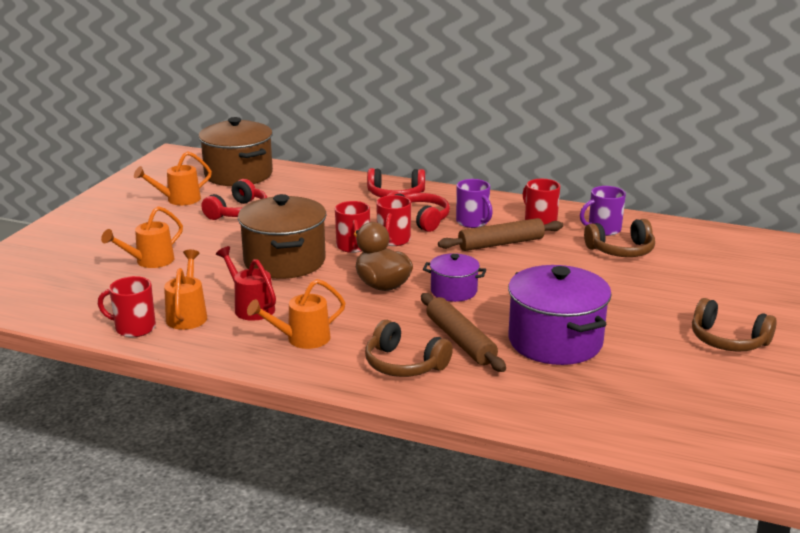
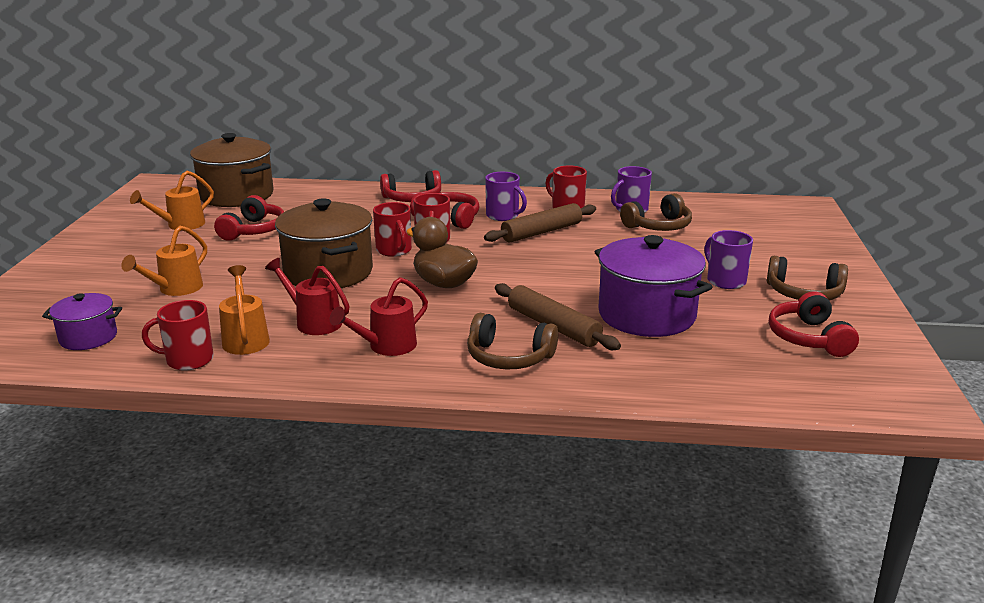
camera: 15 degrees left, 0 degrees up
(302, 339) = (386, 346): orange watering can -> red watering can
(453, 291) = (520, 280): purple pot -> purple pot (88, 337)
(654, 316) = (725, 281): none -> purple mug
(702, 386) = (808, 338): none -> red headphones

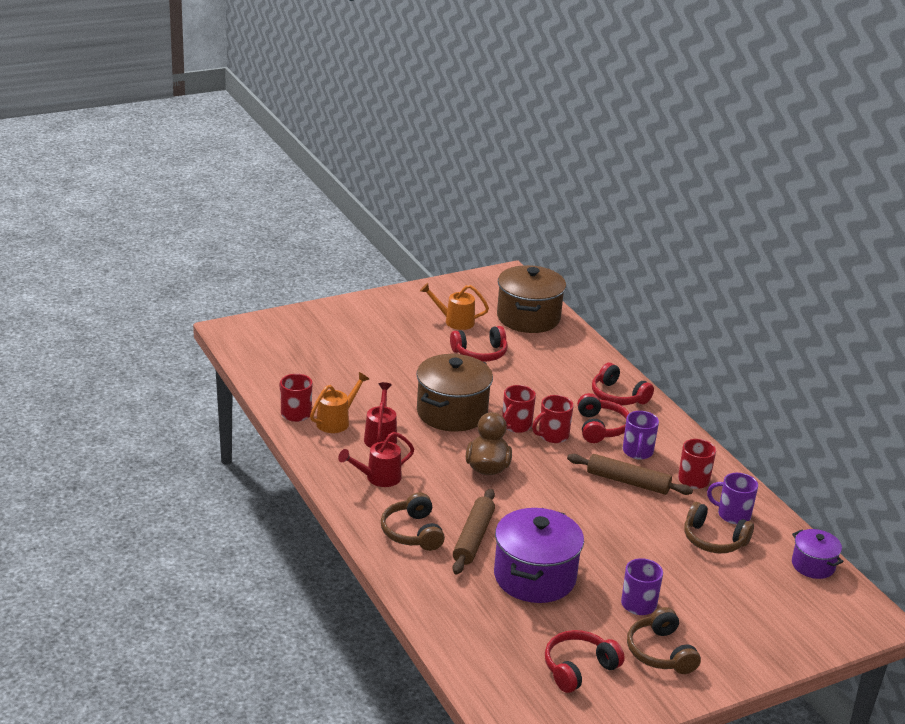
camera: 55 degrees right, 5 degrees up
(88, 337) = (286, 367): purple pot -> purple pot (813, 565)
(175, 289) = (368, 366): orange watering can -> none
(386, 346) = (378, 478): red watering can -> red watering can turned 45 degrees counterclockwise

